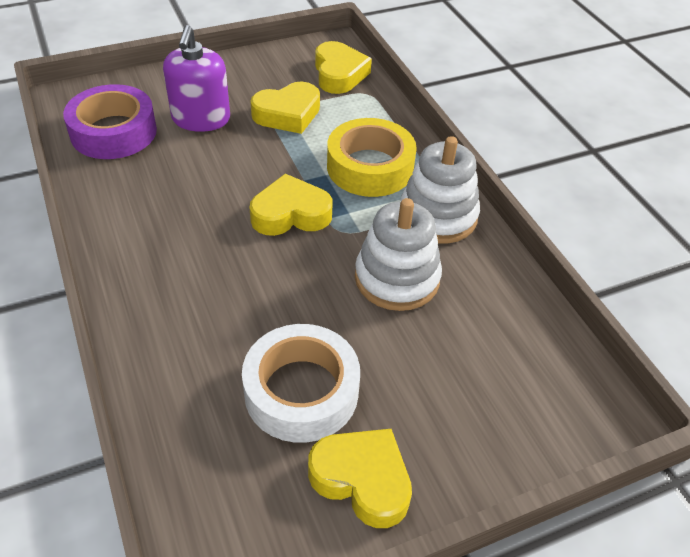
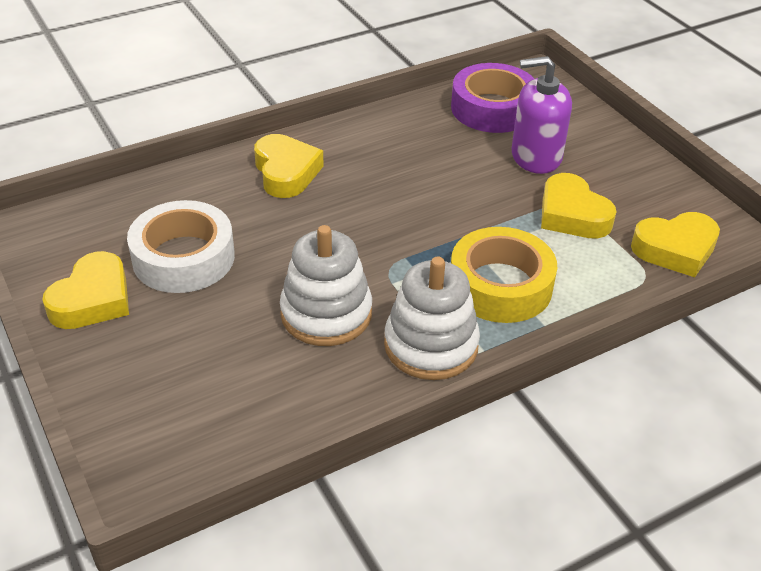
camera: 85 degrees right, 5 degrees down
(290, 214) = (406, 232): yellow heart -> yellow heart (286, 172)

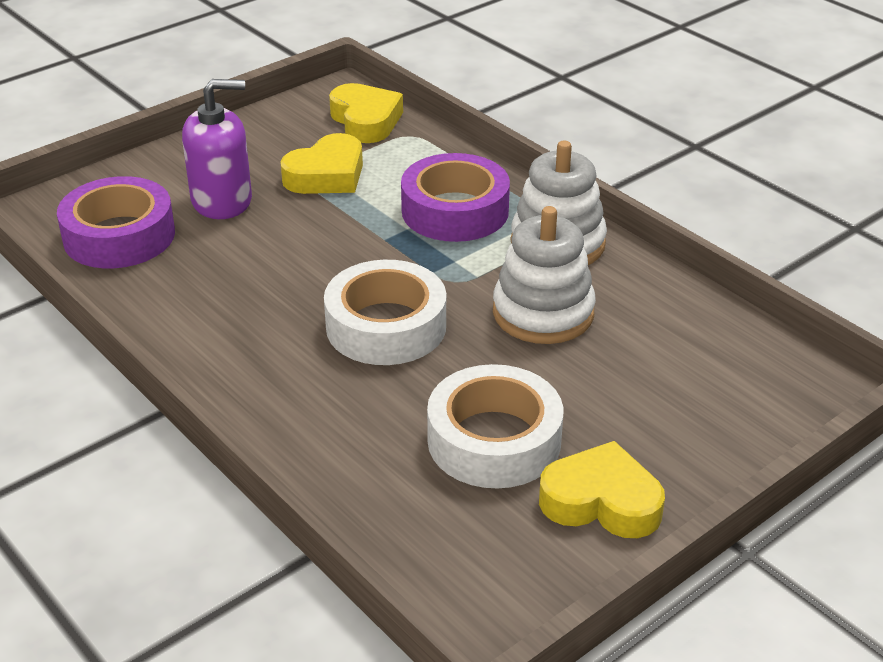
camera: 100 degrees left, 5 degrees down
(286, 172) = (292, 386): yellow heart -> none
(339, 222) = (386, 326): none -> white tape
(500, 285) = (455, 211): yellow tape -> purple tape
(536, 156) = (222, 201): purple soap dispenser -> purple soap dispenser turned 90 degrees counterclockwise

